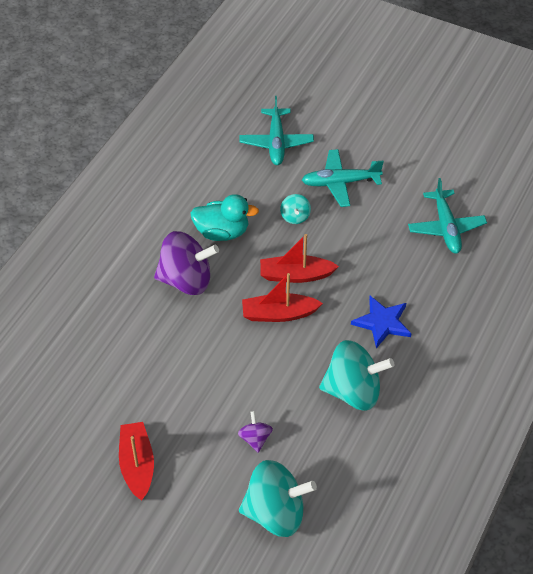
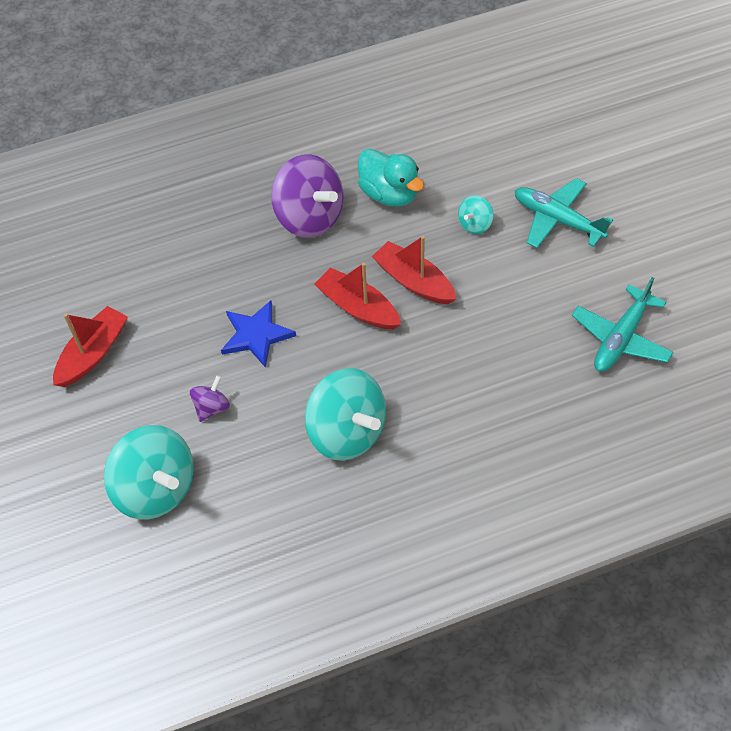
camera: 45 degrees right, 5 degrees up
(276, 143) = (535, 140): turquoise plane -> none
(382, 323) = (447, 387): blue star -> blue star (256, 335)

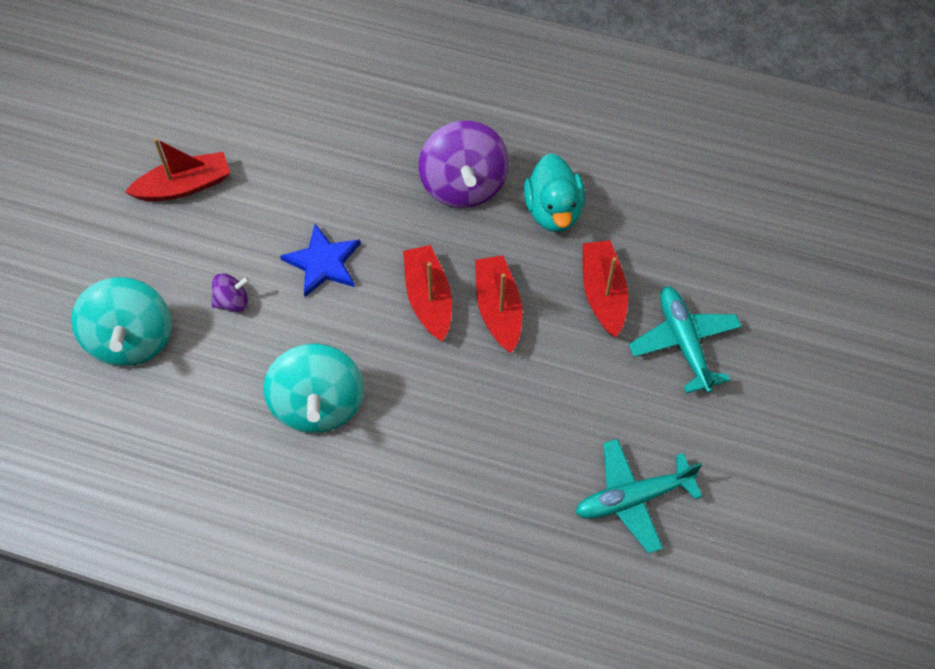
camera: 35 degrees right, 5 degrees up
(475, 224) = (603, 293): turquoise spinning top -> red boat

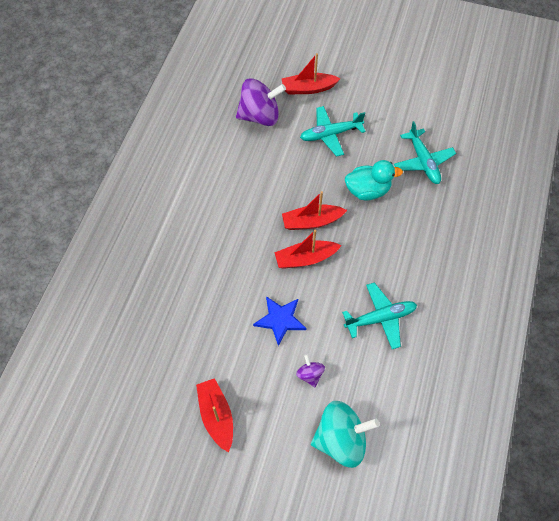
camera: 90 degrees left, 0 degrees up
(318, 404) = (380, 318): turquoise spinning top -> turquoise plane
(463, 185) = (223, 240): purple spinning top -> purple spinning top (260, 116)
(553, 210) = (244, 192): turquoise duck -> turquoise duck (367, 190)
(603, 293) = (300, 170): red boat -> red boat (308, 88)

